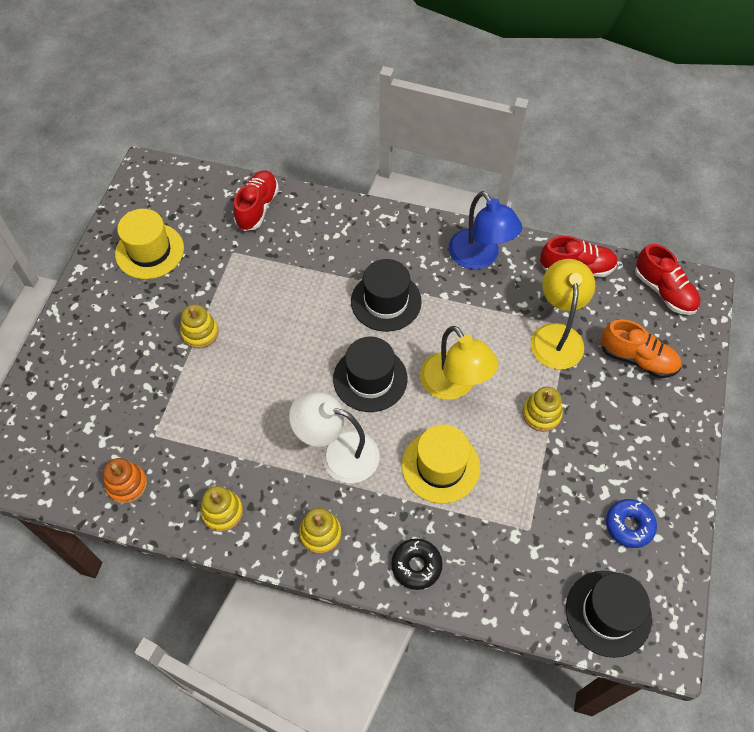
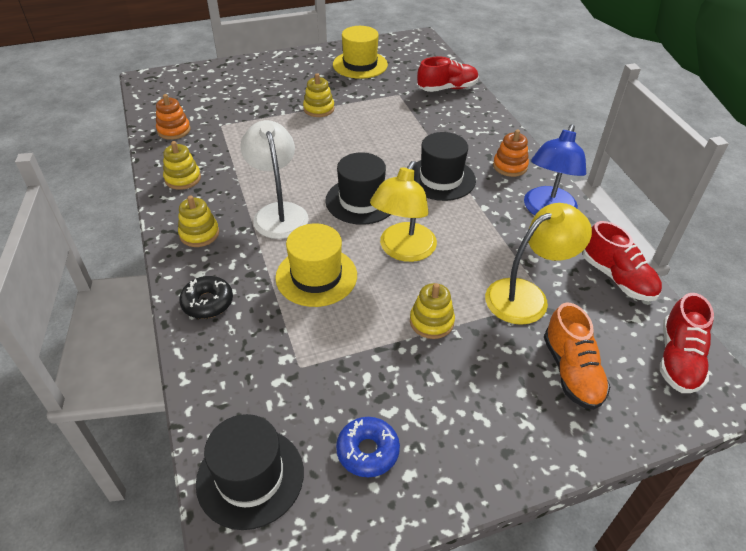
camera: 55 degrees right, 15 degrees down
(408, 242) = (510, 166): none -> orange stacking toy

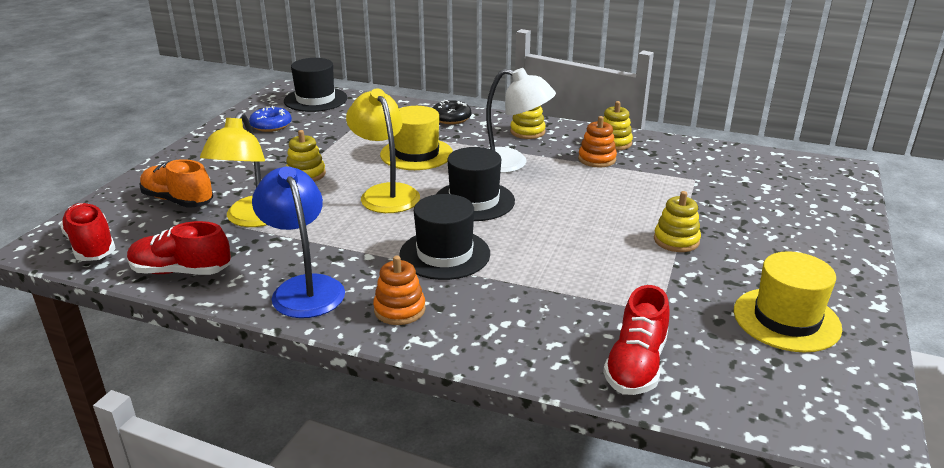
camera: 130 degrees right, 15 degrees down
(174, 130) = (706, 157): orange stacking toy -> orange stacking toy (597, 159)

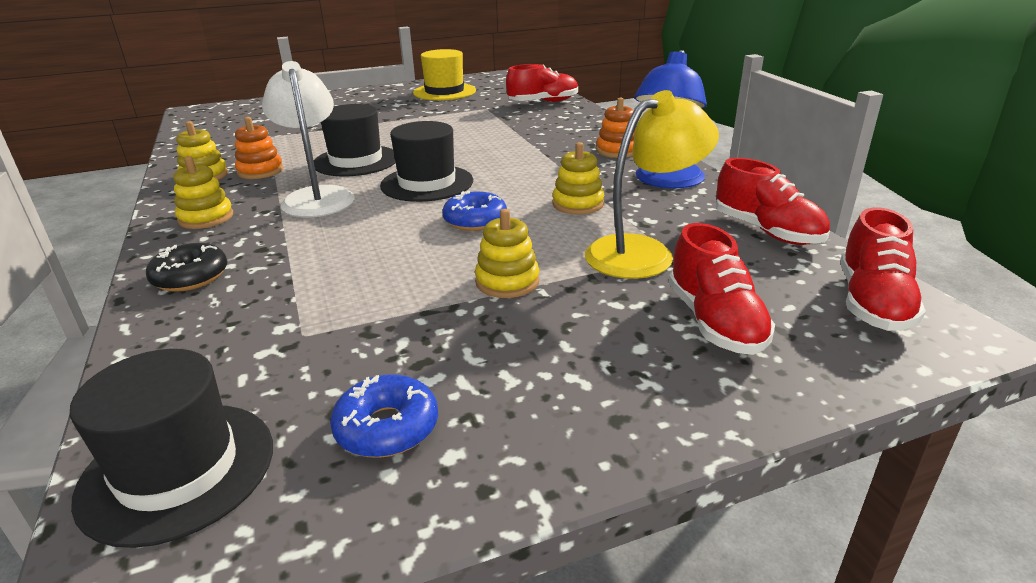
camera: 130 degrees left, 0 degrees up
(178, 200) = (714, 322): orange shoe -> red shoe
(385, 193) = (475, 220): yellow lamp -> blue donut
(416, 154) = (352, 247): yellow hat -> none
(445, 254) = (531, 163): black hat -> black hat (356, 161)
(676, 240) = (390, 121): yellow stacking toy -> yellow stacking toy (578, 204)

